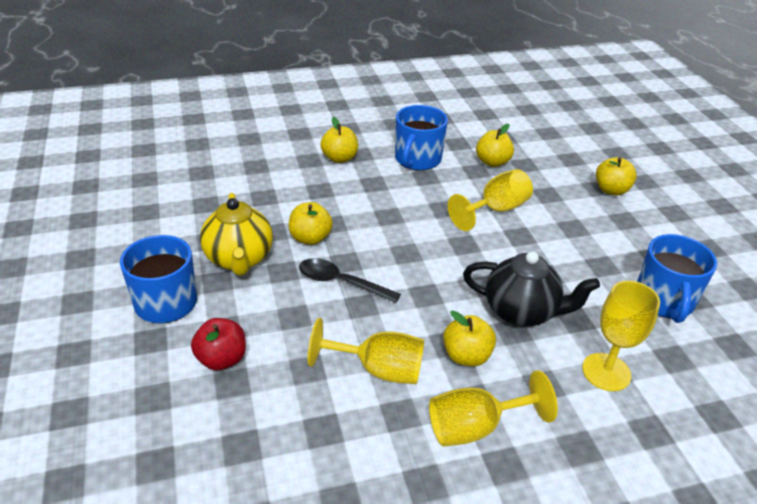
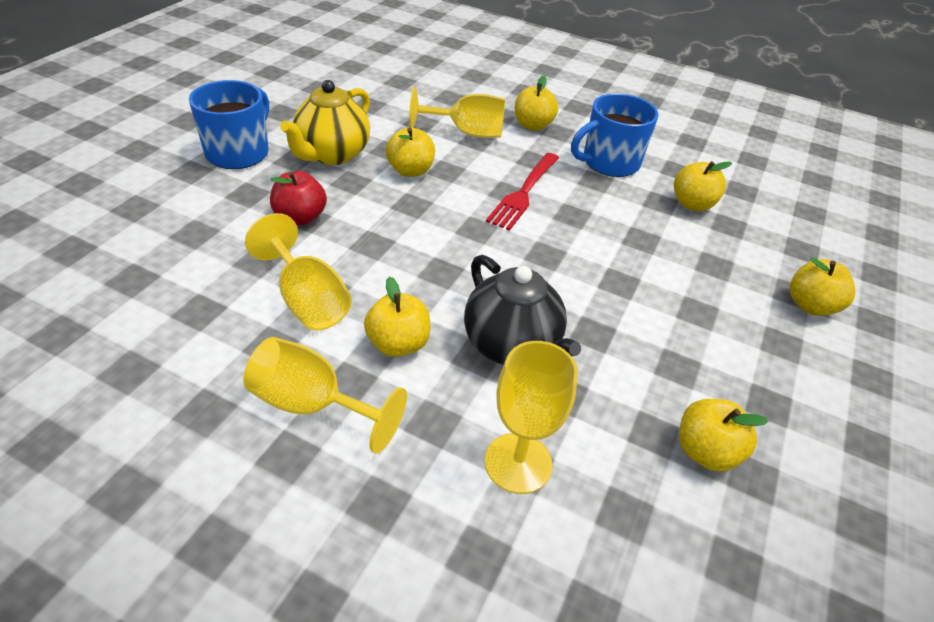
camera: 40 degrees right, 5 degrees up
(221, 359) = (212, 213): red apple -> red apple (300, 217)
(341, 282) = (383, 217): black spoon -> none
(399, 210) = (524, 193): none -> red fork
(495, 210) = (628, 246): yellow goblet -> yellow goblet (467, 132)
(664, 301) = (705, 451): blue mug -> yellow apple

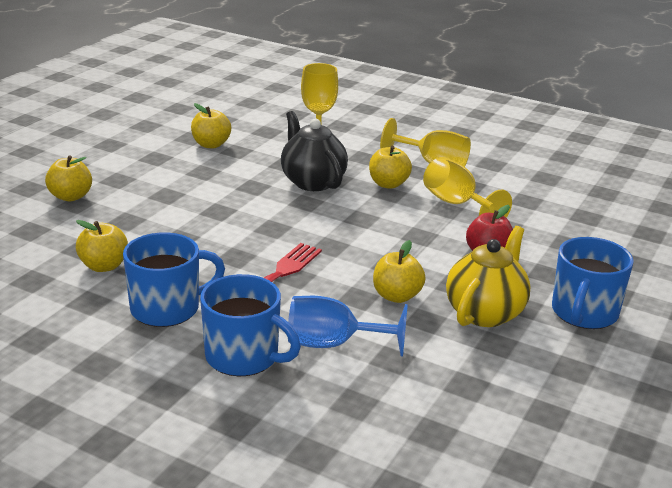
camera: 175 degrees left, 15 degrees down
(467, 132) = (333, 344): yellow goblet -> blue goblet
(532, 125) = (244, 357): yellow apple -> blue mug

